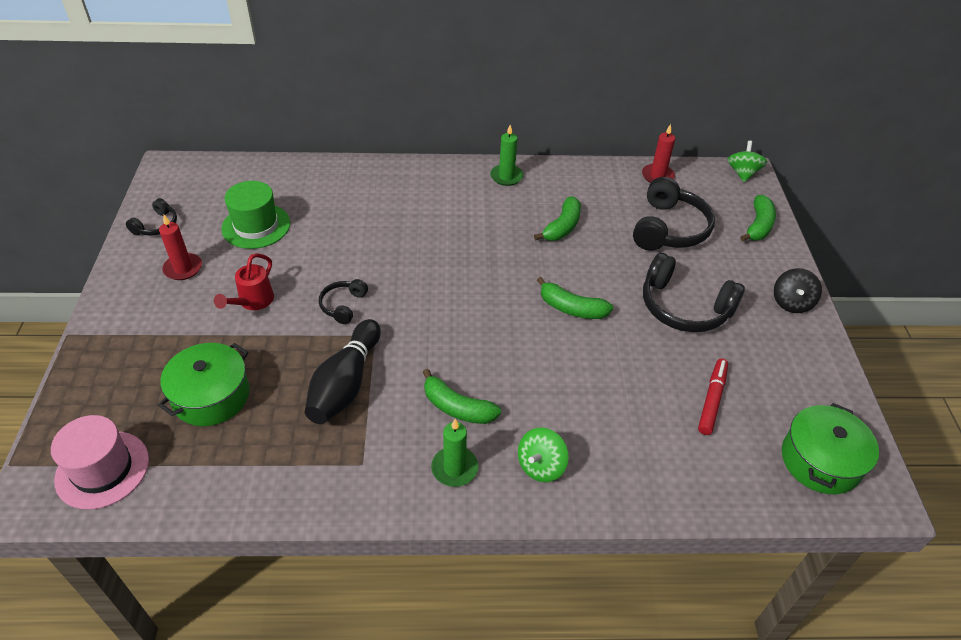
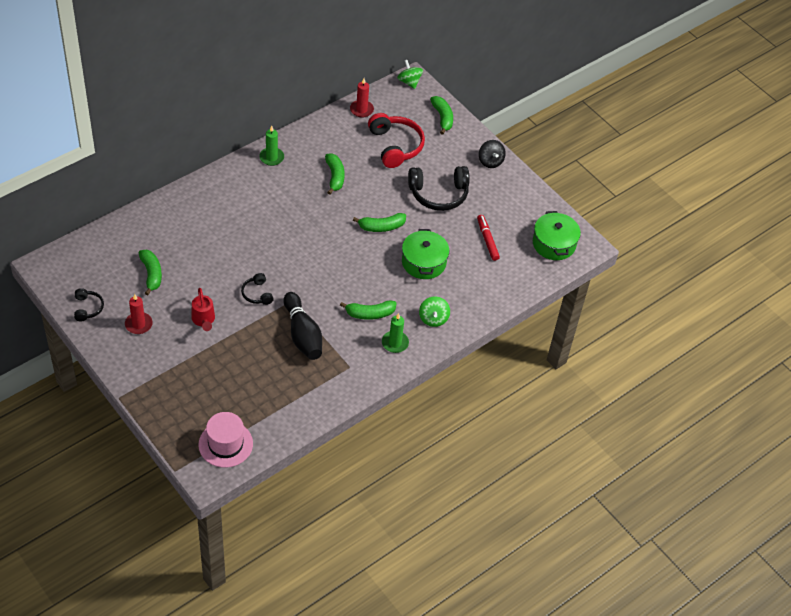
camera: 40 degrees left, 5 degrees up
(211, 396) = (239, 380): green pot -> green pot (424, 262)
(256, 226) = (151, 274): green hat -> green banana
(669, 229) = (395, 146): black headphones -> red headphones

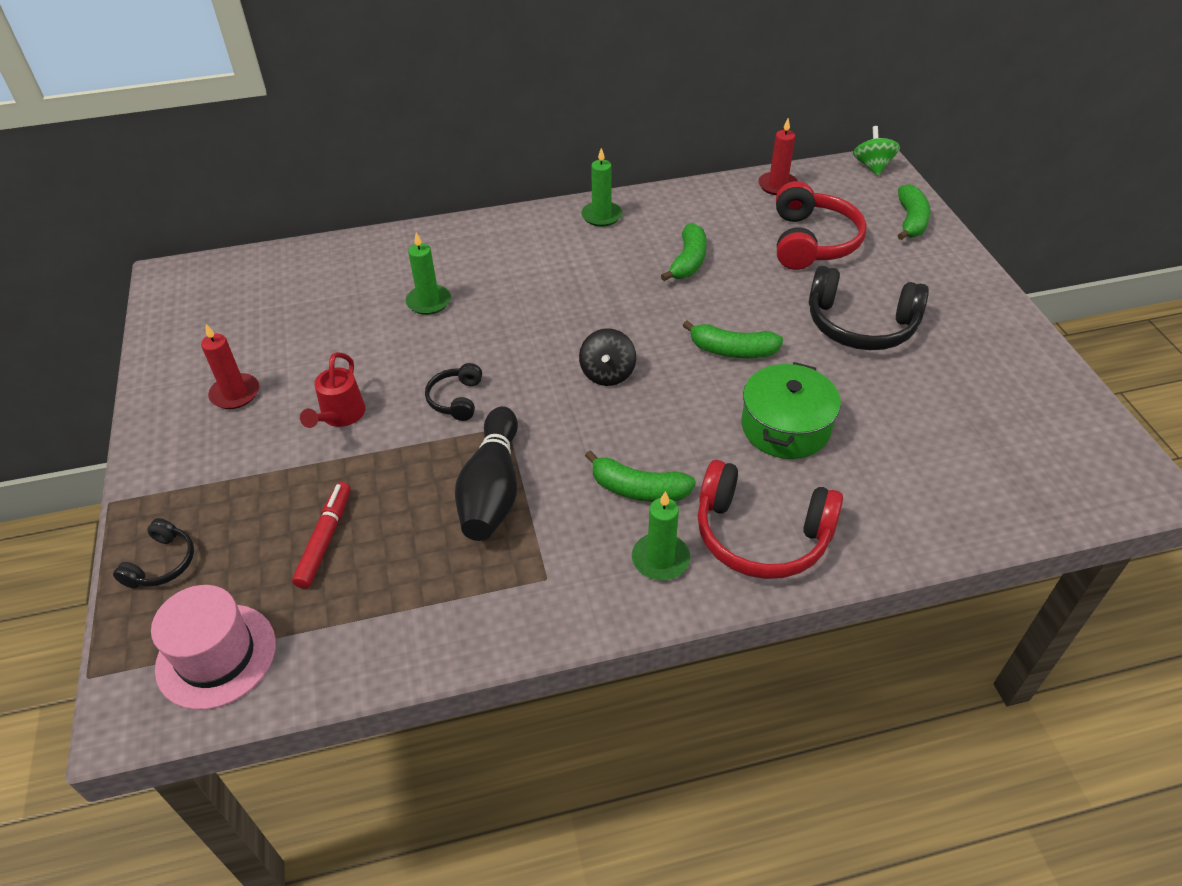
camera: 30 degrees right, 5 degrees down
(88, 308) = (181, 349): black headphones -> black headphones (162, 563)
(151, 274) = (312, 326): green banana -> none
(207, 241) = (429, 302): none -> green candle
(433, 318) = (761, 535): green spinning top -> red headphones
(487, 240) = (928, 421): red marker -> red marker (325, 539)
(490, 161) = (977, 298): black spinning top -> black spinning top (607, 373)
(554, 244) = (1071, 462): green pot -> none

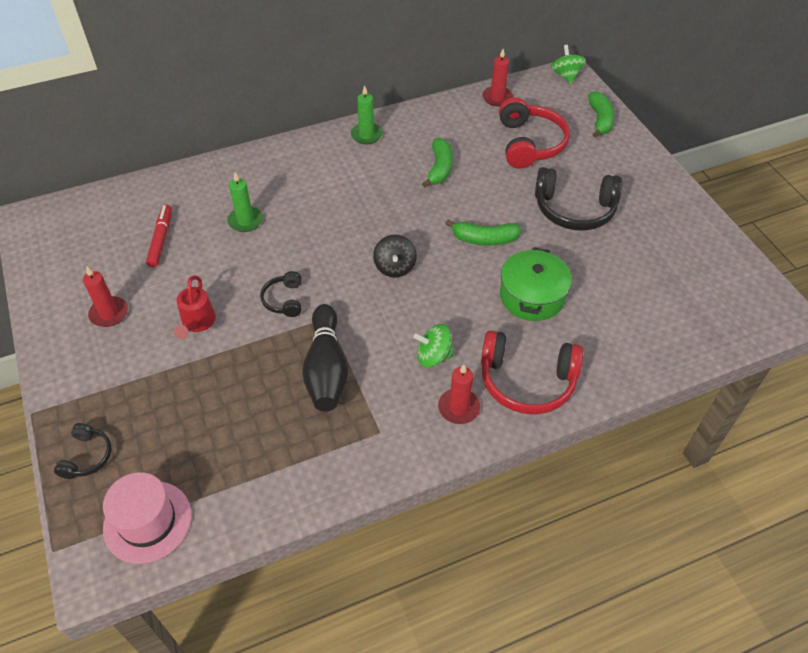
camera: 10 degrees left, 5 degrees up
(325, 539) = (208, 422): red marker -> red marker (161, 239)
(638, 489) = (433, 356): green banana -> green spinning top
(660, 559) = (458, 408): green candle -> red candle

